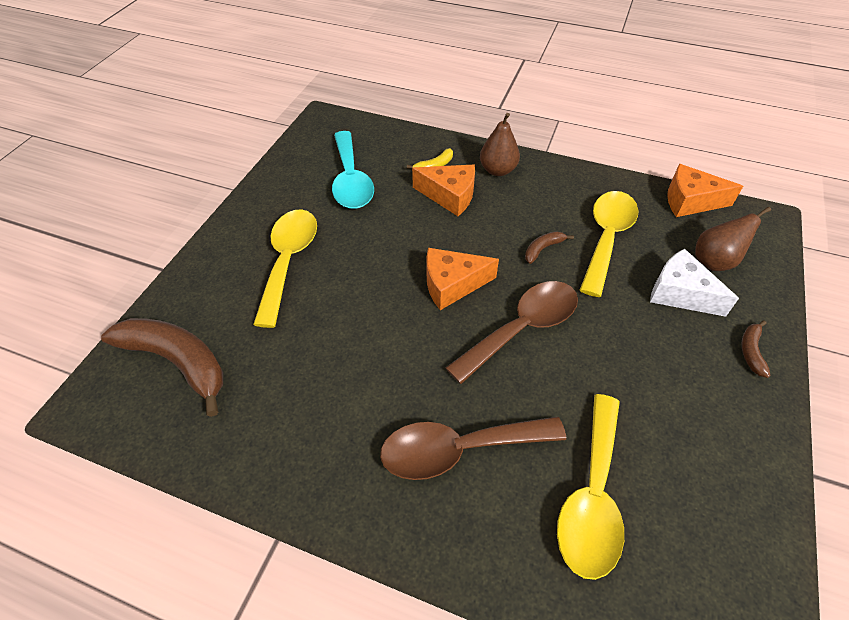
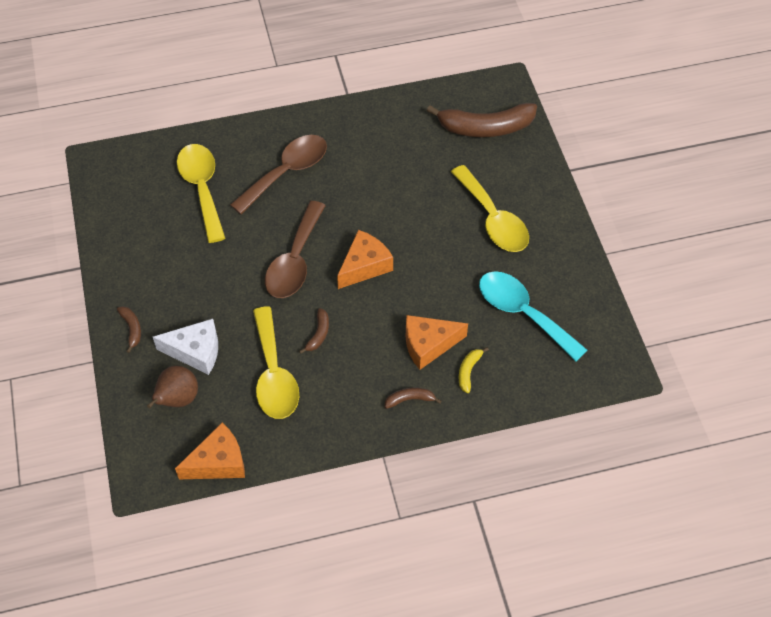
camera: 145 degrees right, 5 degrees up
(497, 170) = (410, 399): brown pear -> brown banana

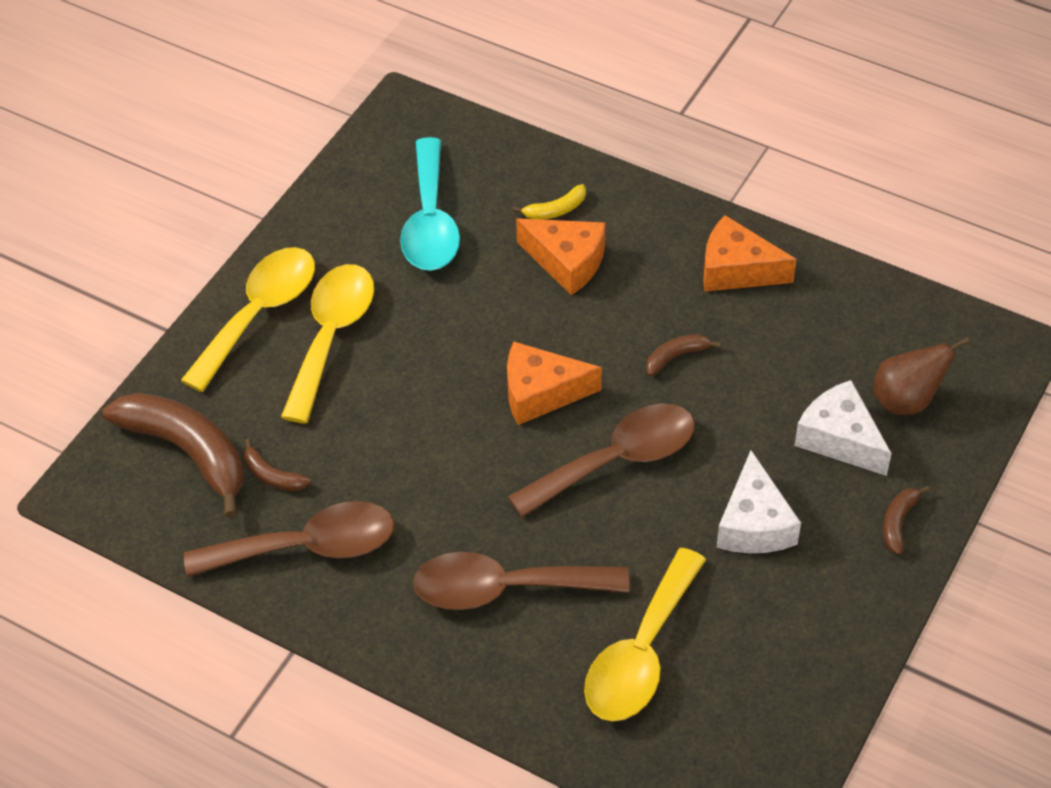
camera: 135 degrees left, 5 degrees down
(202, 278) = (754, 523): none -> white cheese
(218, 462) = (912, 307): orange cheese -> orange cheese (737, 270)
(274, 374) = (770, 350): yellow spoon -> yellow spoon (259, 314)
(388, 130) = (307, 547): none -> brown spoon
(410, 399) = (647, 227): brown banana -> brown banana (272, 476)

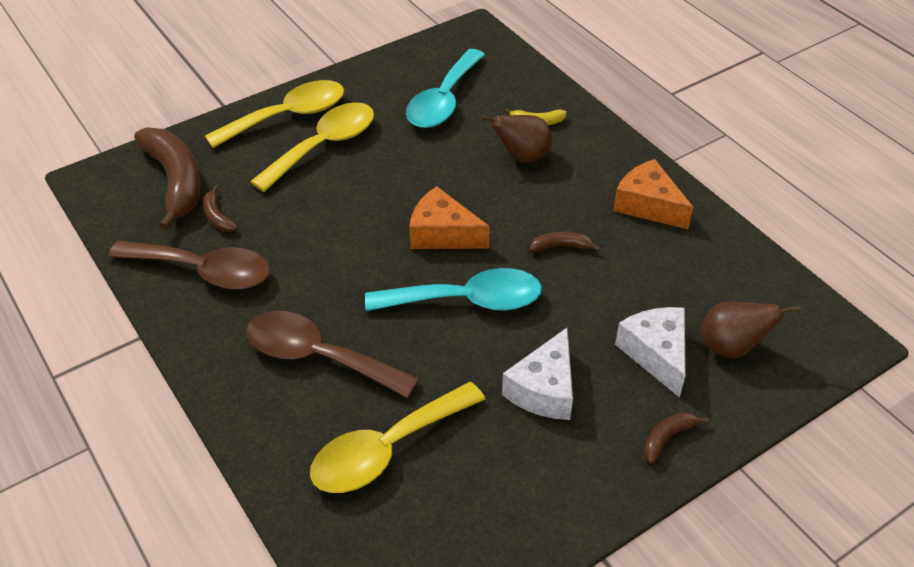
camera: 25 degrees right, 5 degrees down
(567, 262) = (522, 157): orange cheese -> brown pear
(617, 460) = (467, 300): brown spoon -> turquoise spoon

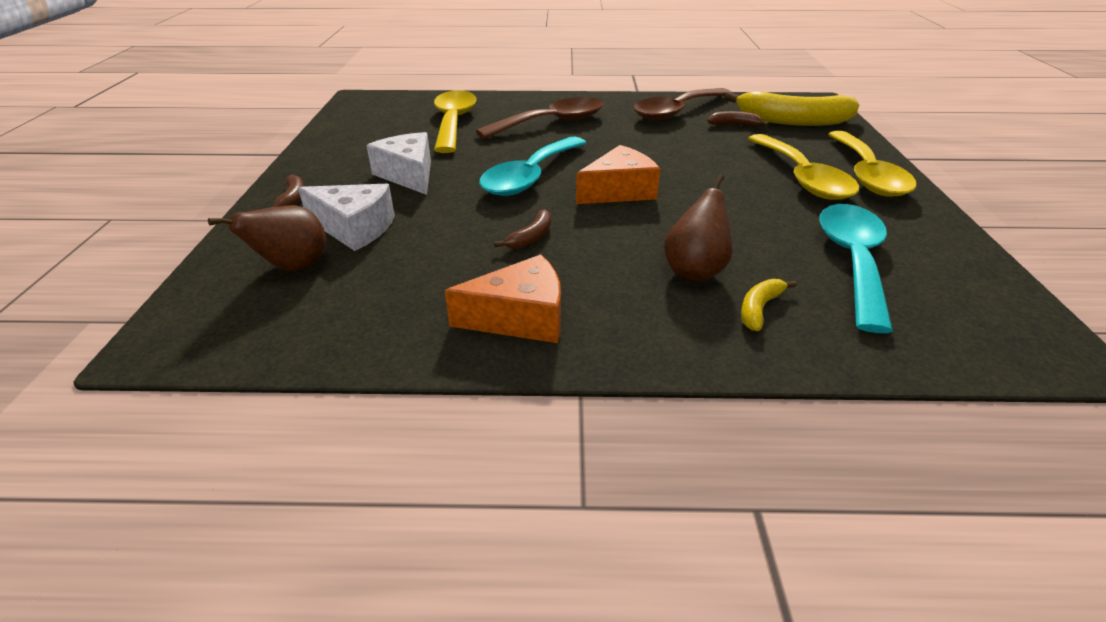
camera: 125 degrees right, 10 degrees down
(175, 181) = (793, 121): brown banana -> yellow banana
(443, 101) = (852, 261): turquoise spoon -> turquoise spoon turned 45 degrees clockwise

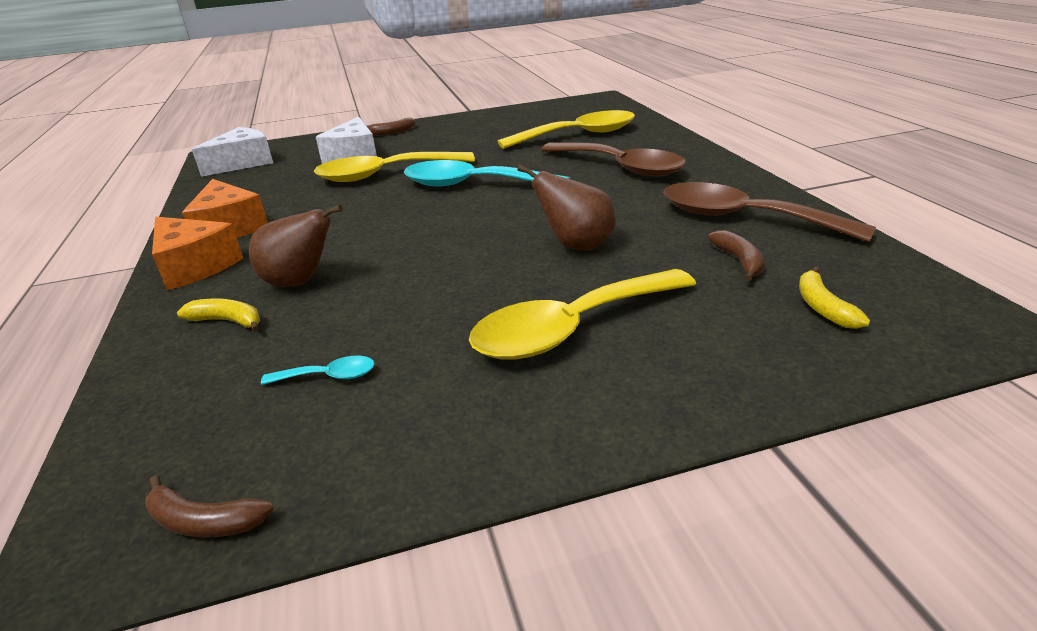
camera: 75 degrees right, 5 degrees down
(293, 267) = (298, 156): brown pear -> brown pear (576, 246)
(408, 175) = (450, 148): white cheese -> white cheese (243, 163)
(531, 237) = (353, 208): brown banana -> brown banana (204, 521)
(619, 191) = (461, 225): orange cheese -> orange cheese (194, 266)
(793, 121) = (823, 307): yellow banana -> yellow banana, size x0.44
(852, 261) = (329, 376): turquoise spoon -> turquoise spoon, size x0.41
(867, 175) = (628, 389): yellow spoon -> yellow spoon (384, 174)

